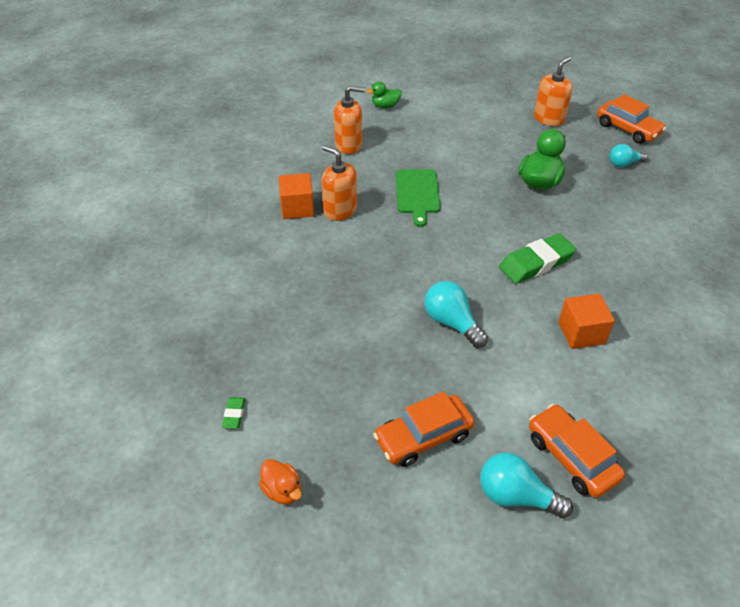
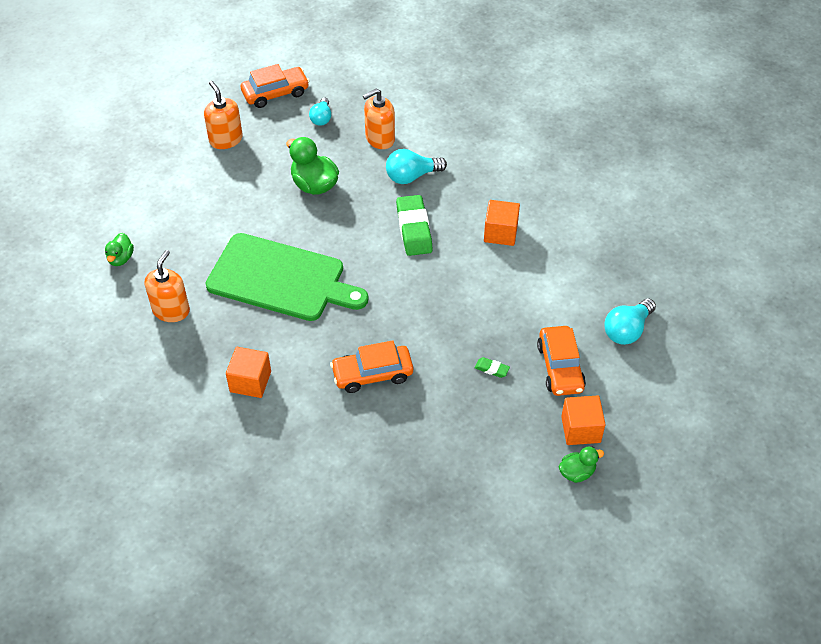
camera: 70 degrees left, 5 degrees up
(234, 414) = (492, 491): green eraser -> green eraser (492, 369)
(282, 490) = (577, 472): orange duck -> green duck
(340, 210) = (273, 347): orange soap dispenser -> orange soap dispenser (380, 139)
(344, 480) = (580, 429): none -> orange cube
(417, 194) = (281, 279): green cutting board -> green cutting board, size x1.82
(452, 322) = (455, 310): turquoise light bulb -> turquoise light bulb (412, 176)
(571, 457) = (607, 286): orange car -> orange car (372, 374)

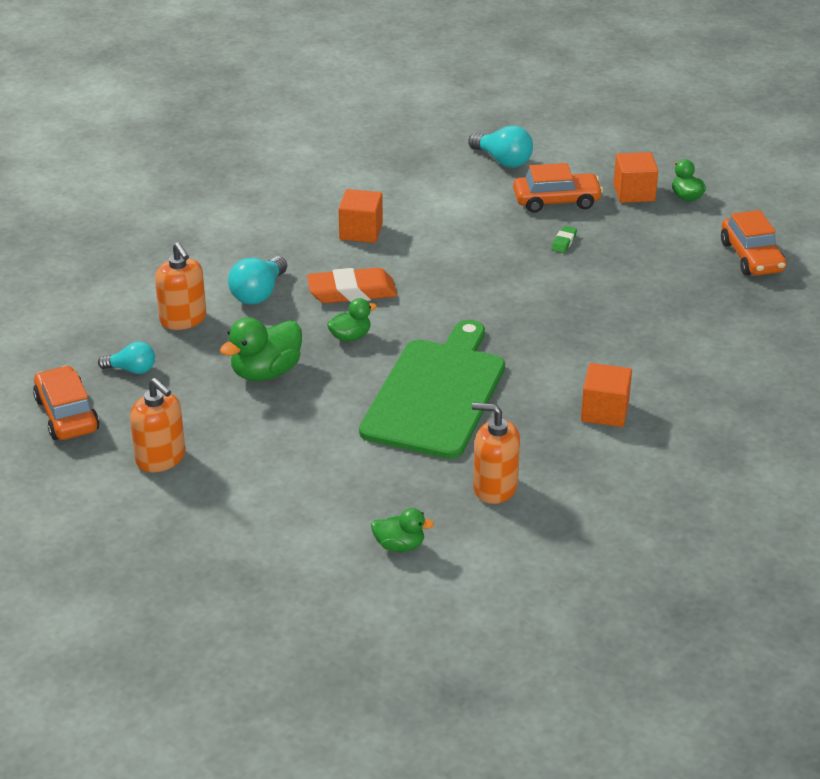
camera: 90 degrees left, 15 degrees down
(226, 139) = (161, 458): orange soap dispenser -> orange soap dispenser turned 105 degrees counterclockwise
(355, 229) = (350, 337): none -> green duck
(372, 374) = (581, 321): orange car -> orange car (751, 257)
(412, 176) = (258, 293): turquoise light bulb -> turquoise light bulb turned 45 degrees clockwise
(414, 229) = (352, 292): green eraser -> orange eraser

